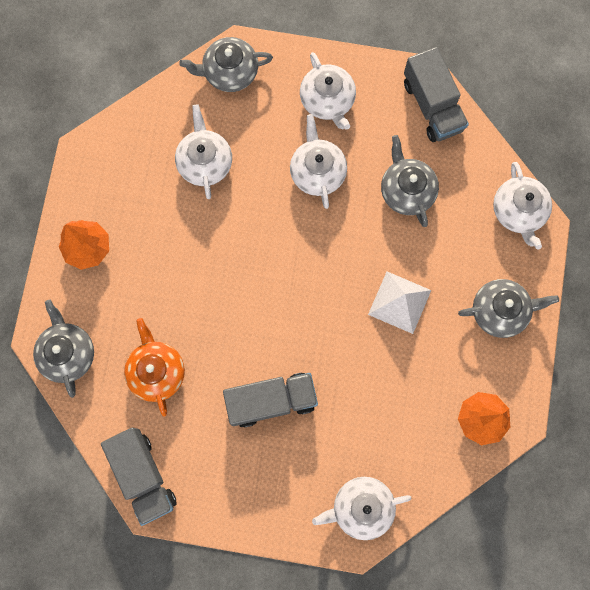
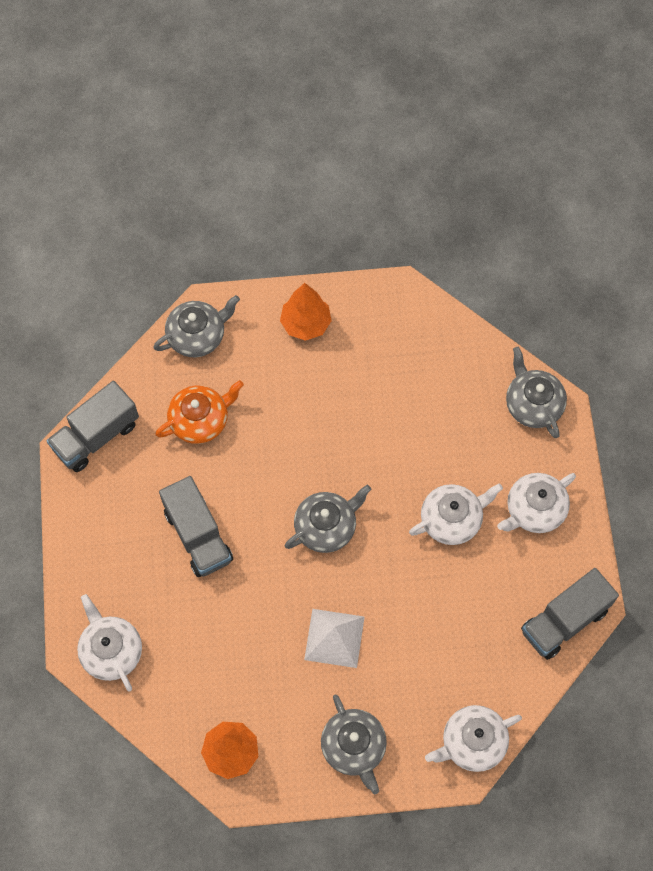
camera: 75 degrees right, 10 degrees down
(205, 162) = (427, 406): white teapot -> none
(407, 190) = (459, 616): grey teapot -> grey teapot (326, 526)

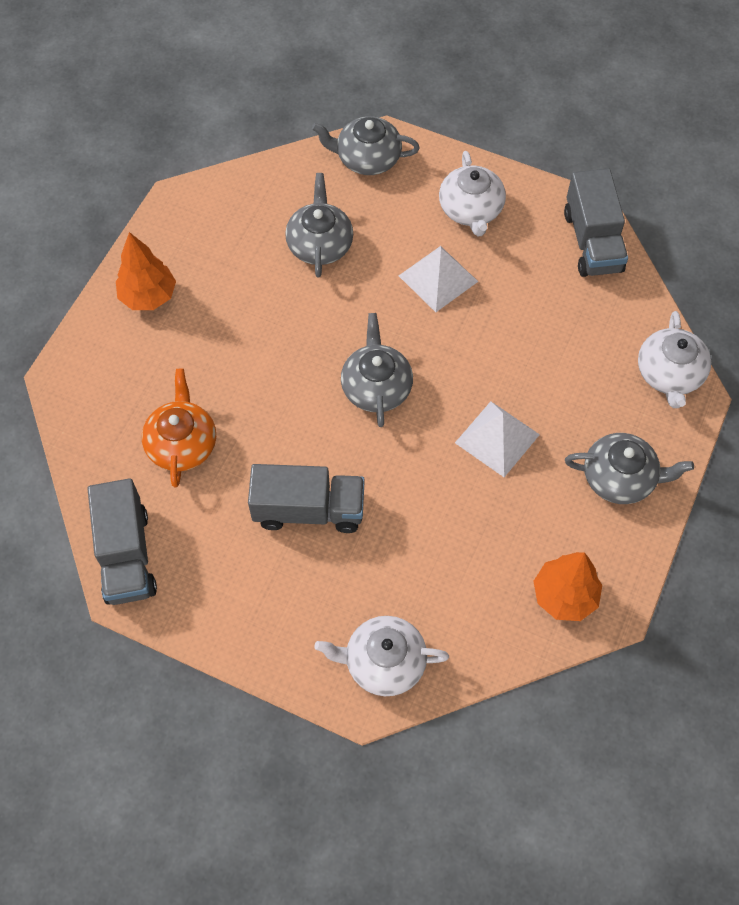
camera: 60 degrees left, 5 degrees down
(197, 335) = (86, 399): grey teapot -> grey teapot (320, 244)
(452, 519) = (438, 278): white teapot -> white pyramid

